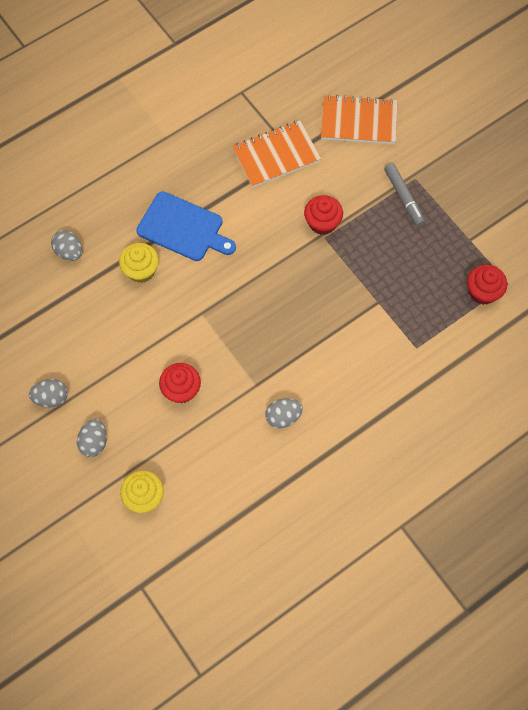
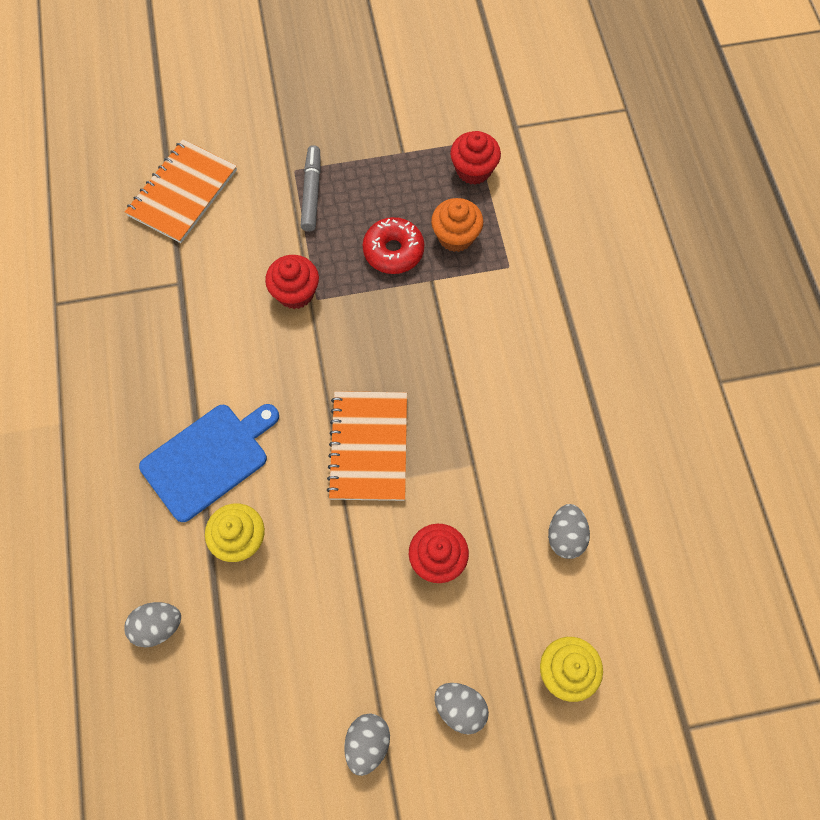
camera: 65 degrees left, 0 degrees up
(276, 155) = (171, 303): orange notebook -> orange notebook (368, 447)
(283, 417) = (530, 451): grey egg -> grey egg (565, 536)
(387, 268) = (393, 251): none -> red donut
(403, 197) = (311, 192): grey marker -> grey marker turned 90 degrees counterclockwise
(421, 303) = (455, 236): none -> orange cupcake

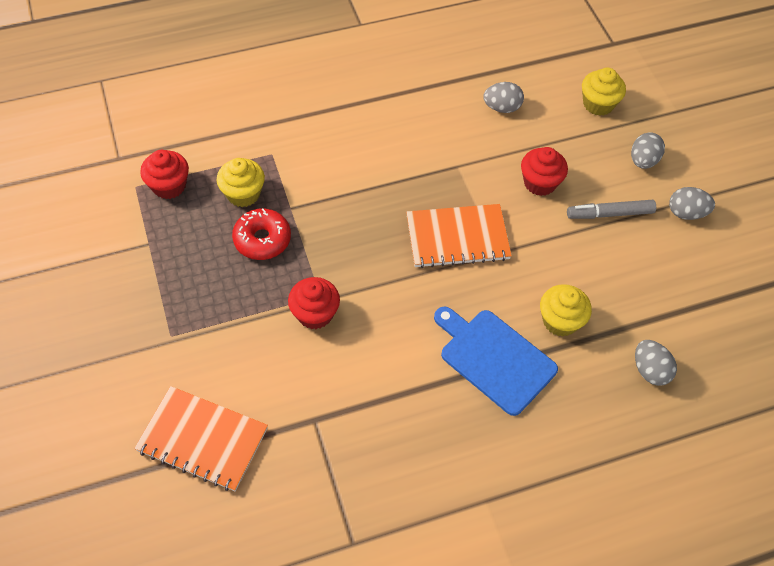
camera: 100 degrees left, 10 degrees down
(311, 192) = (198, 316): grey marker -> grey marker (609, 214)
(455, 236) = (243, 194): orange cupcake -> yellow cupcake

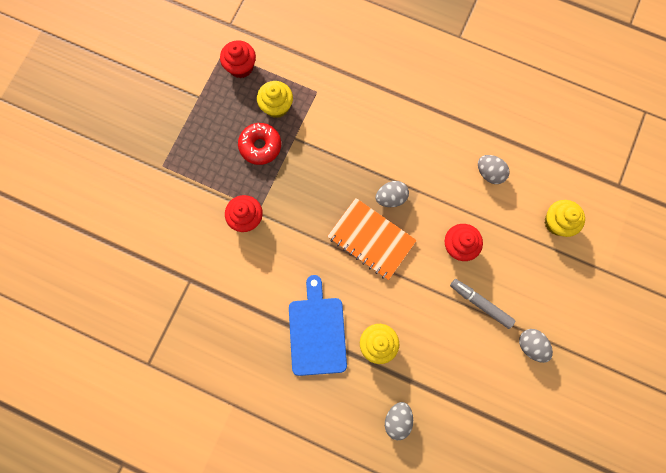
camera: 45 degrees right, 20 degrees up
(202, 440) = (127, 241): orange notebook -> none
(643, 161) = (542, 287): grey egg -> grey egg (391, 198)

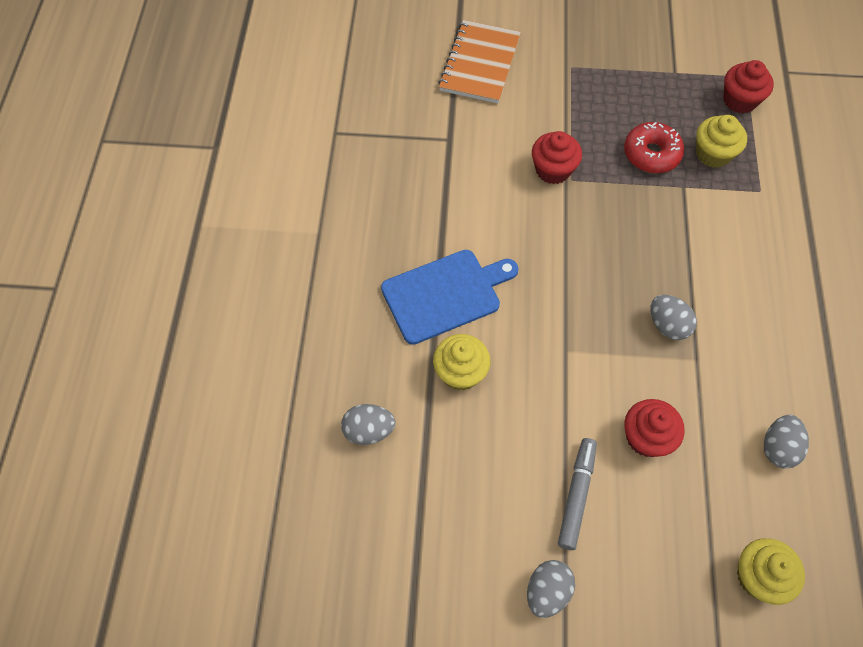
camera: 70 degrees right, 15 degrees down
(371, 239) = (597, 319): orange notebook -> orange notebook (480, 64)

